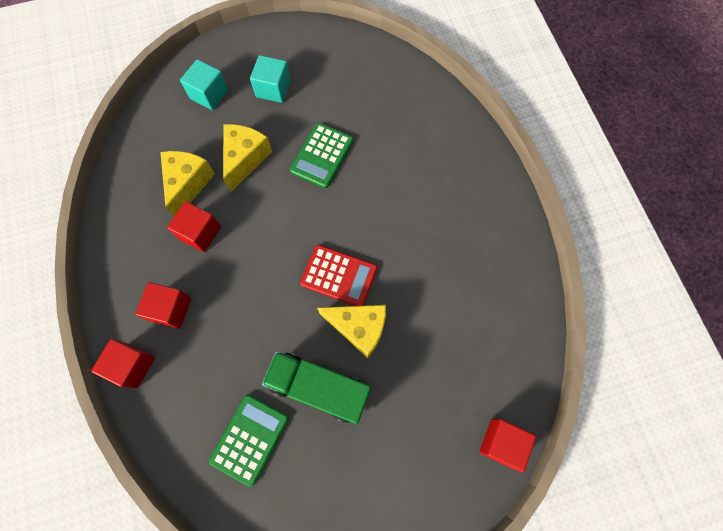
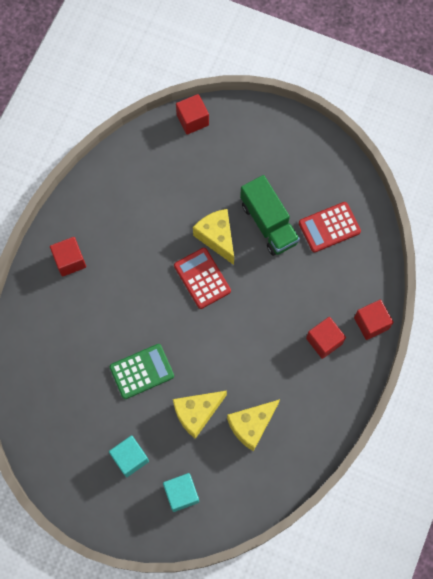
camera: 140 degrees left, 0 degrees up
(200, 233) = (269, 380): red cube -> red cube (70, 261)
(250, 439) = (329, 227): green calculator -> red calculator

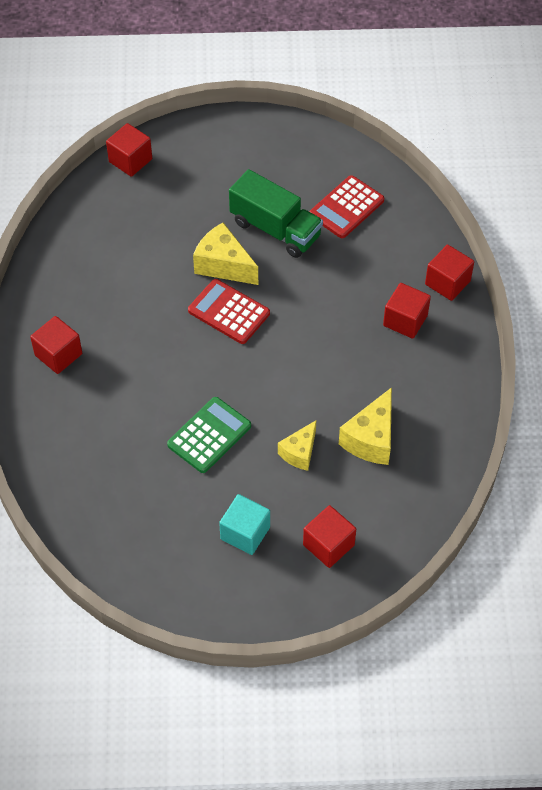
camera: 25 degrees left, 15 degrees down
(181, 494) = (328, 545): turquoise cube -> red cube
(197, 413) = (299, 452): yellow cheese -> yellow cheese, size x0.66

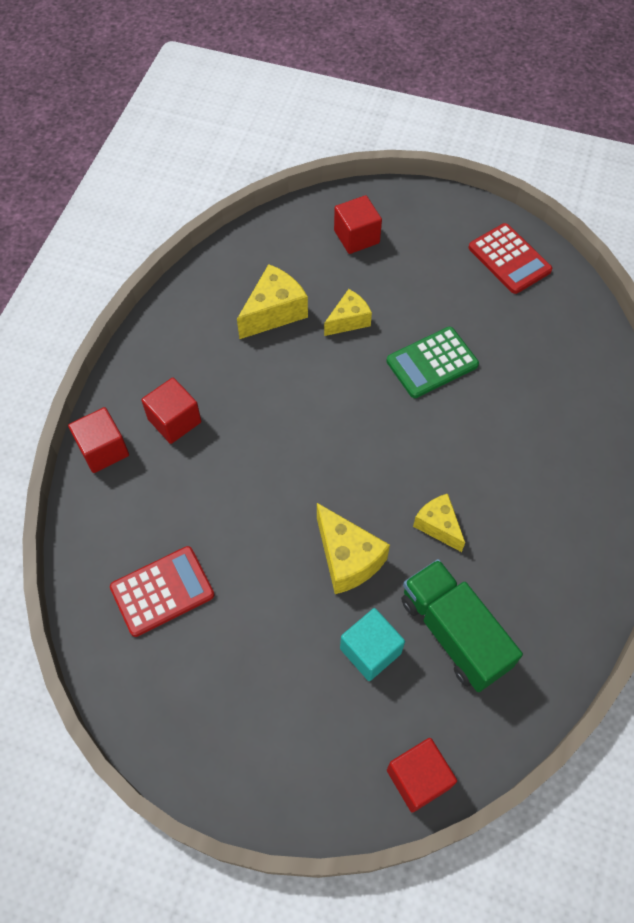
camera: 160 degrees left, 5 degrees up
(58, 354) = (574, 503): red cube -> none
(162, 307) = (438, 526): none -> yellow cheese
(229, 312) = (363, 493): red calculator -> red calculator (509, 259)
(245, 533) = (428, 267): turquoise cube -> turquoise cube (370, 651)
(275, 229) = (264, 589): green truck -> green truck (454, 633)

